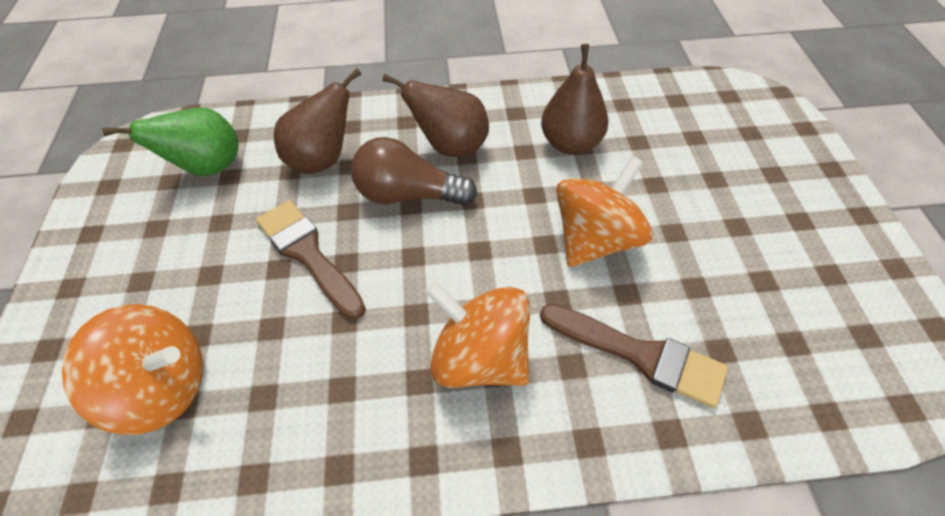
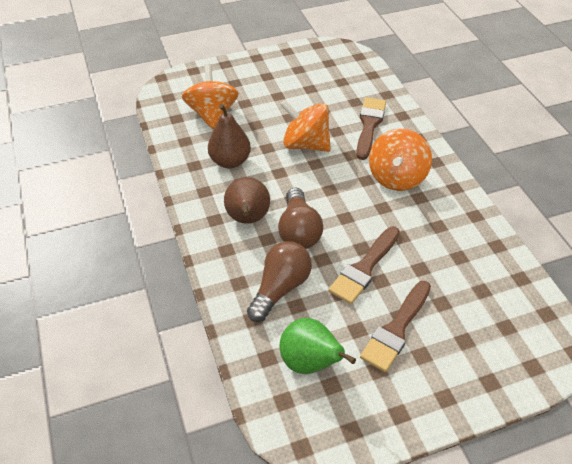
camera: 105 degrees left, 5 degrees down
(161, 388) = (479, 304): orange spinning top -> orange spinning top (212, 114)
(193, 263) = (396, 329): none -> brown brush
(322, 160) = (280, 288): brown pear -> brown light bulb

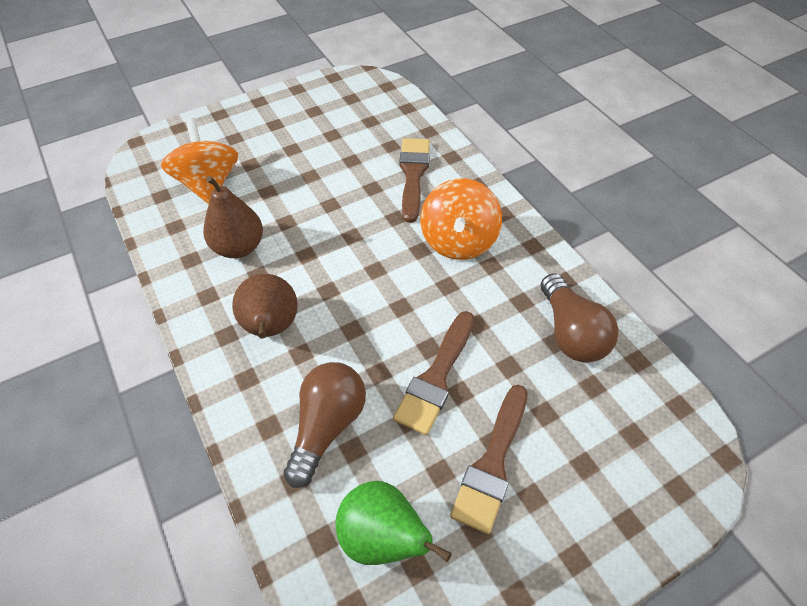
camera: 10 degrees left, 5 degrees up
(299, 231) = (342, 335): brown light bulb -> brown light bulb (570, 332)
(305, 144) = (335, 210): orange spinning top -> none

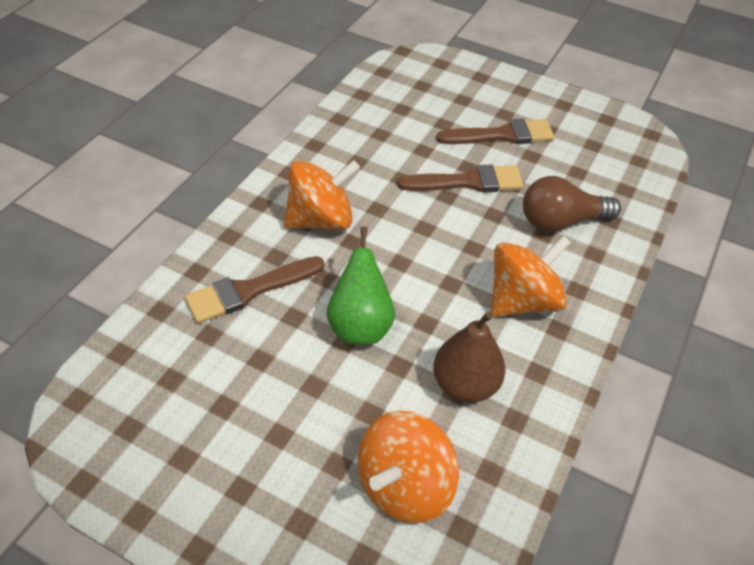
camera: 125 degrees left, 5 degrees down
(271, 328) = (522, 301): brown pear -> orange spinning top
(382, 537) = (594, 164): green pear -> green pear (360, 326)
(570, 332) = (365, 128): brown light bulb -> none

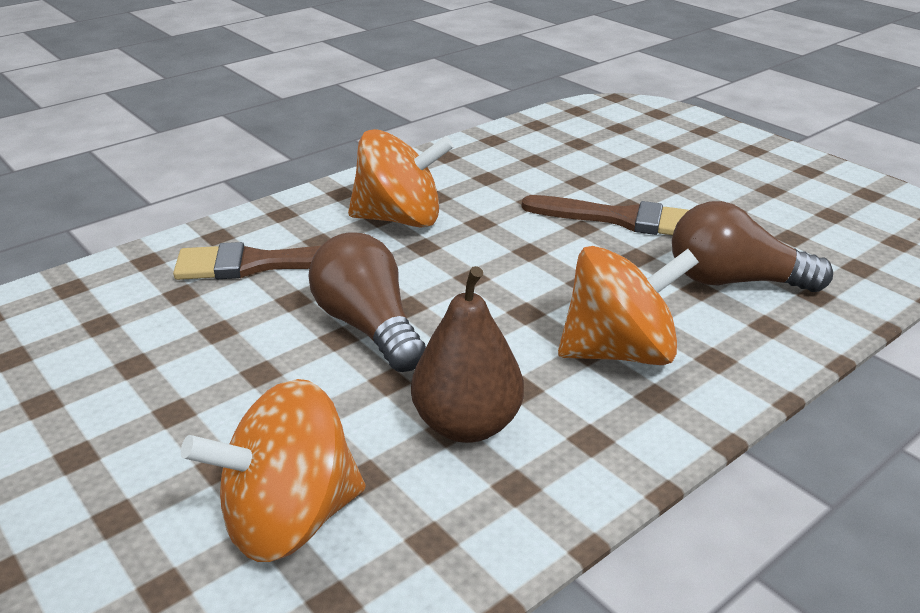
camera: 25 degrees right, 15 degrees down
(360, 326) = (368, 327): green pear -> brown light bulb
(501, 135) = (698, 184): brown brush -> none

